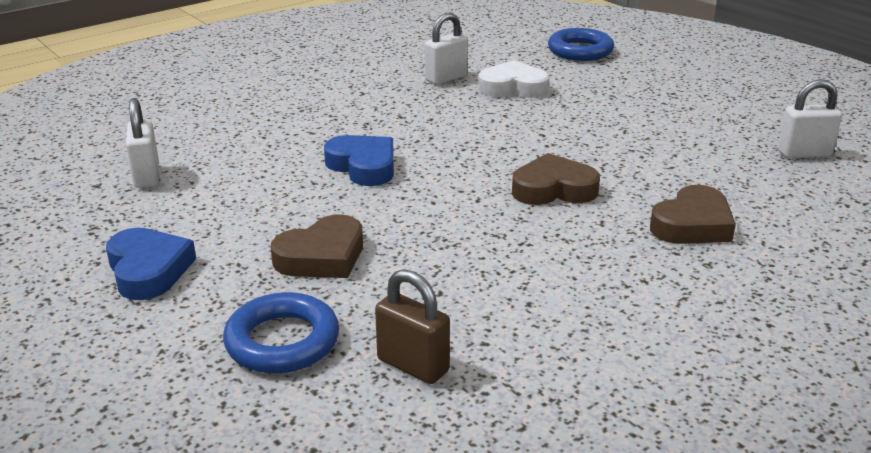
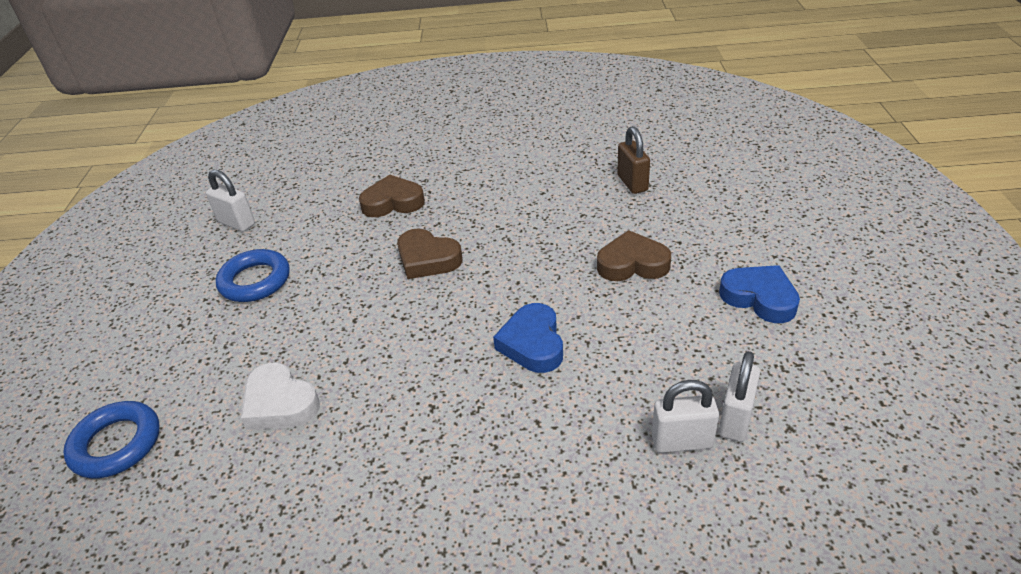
camera: 140 degrees left, 10 degrees up
(148, 270) = (759, 298): blue heart -> blue heart turned 120 degrees clockwise
(282, 341) = (692, 217): blue ring -> blue ring (255, 281)
(446, 78) = (312, 461): white padlock -> white padlock (682, 442)

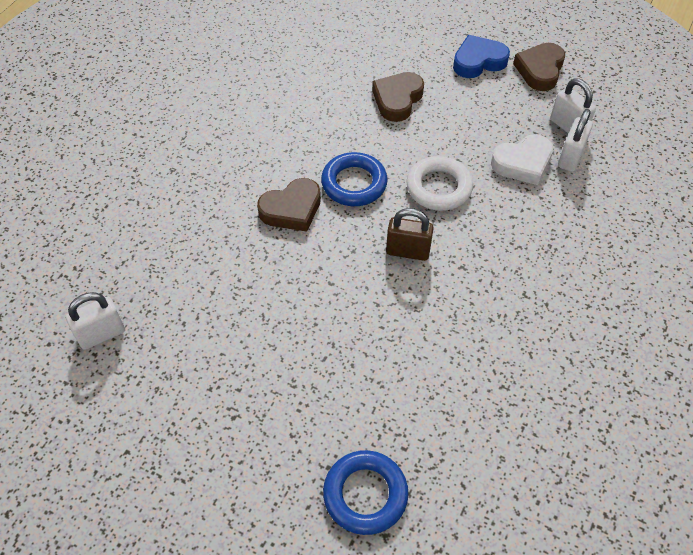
camera: 65 degrees left, 15 degrees up
(255, 281) = (216, 341): blue ring -> blue ring (354, 183)
(280, 403) = (396, 361): white heart -> white heart (523, 163)
(393, 202) = (186, 203): brown heart -> brown heart (540, 70)
(532, 343) = (439, 187): blue heart -> white ring
(632, 183) = (304, 53): brown padlock -> brown padlock (408, 251)

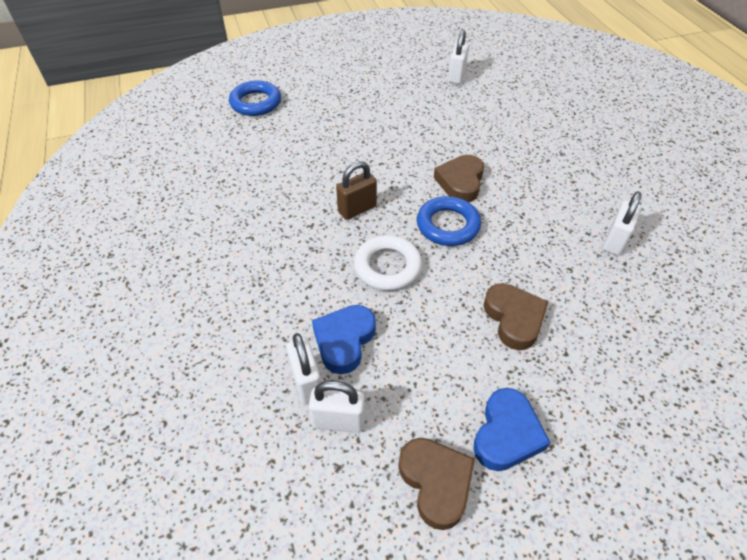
camera: 135 degrees right, 5 degrees down
(260, 89) = (614, 241): none -> white padlock
(523, 163) = (344, 341): white heart -> blue heart

